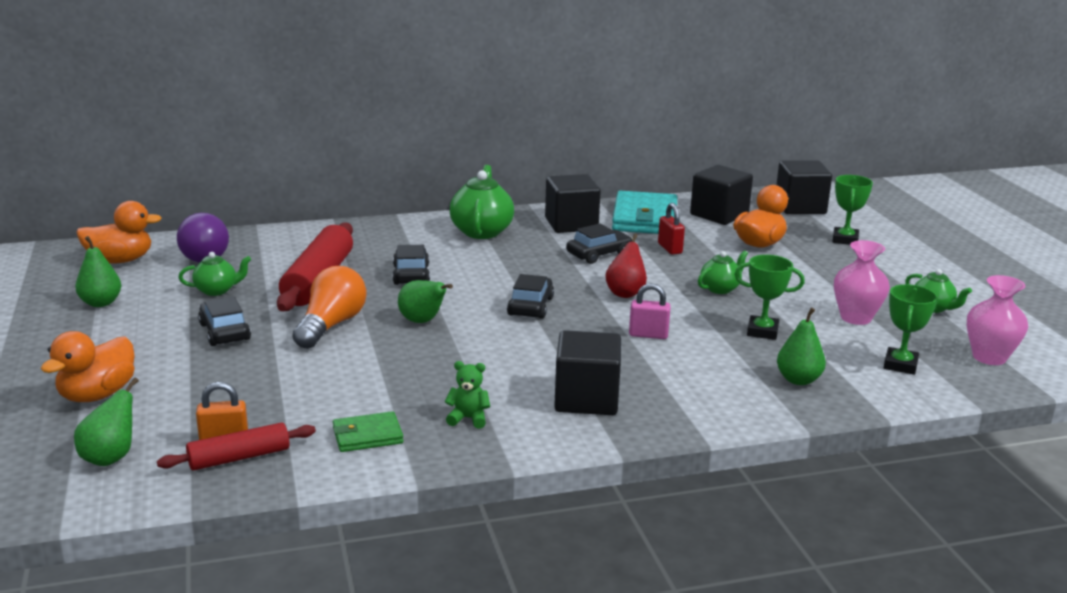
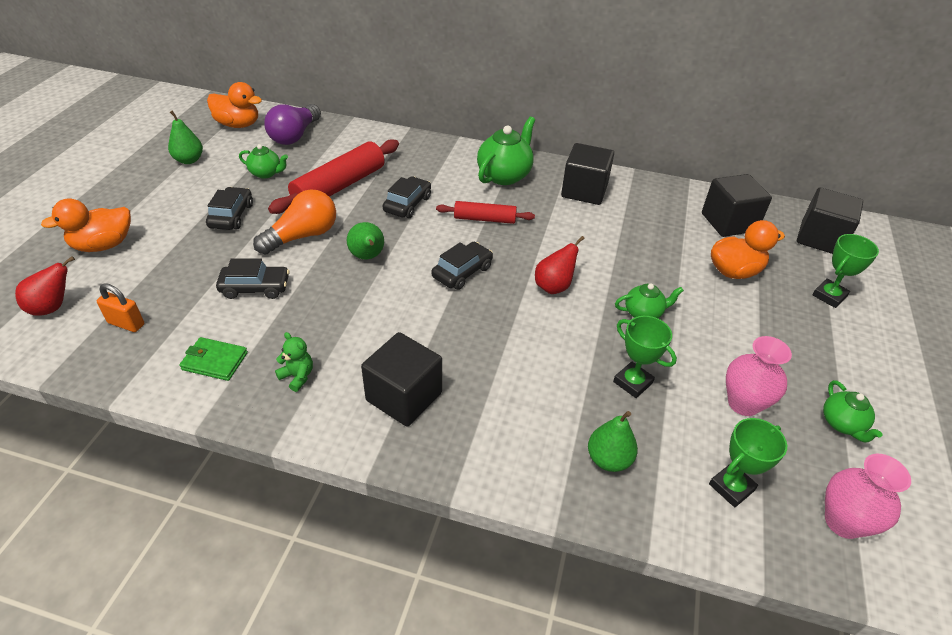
camera: 30 degrees right, 20 degrees up
(110, 457) = (53, 307): green pear -> red pear
(239, 457) = (119, 344): red rolling pin -> red rolling pin (484, 219)
(599, 254) = (574, 233): black car -> black car (255, 287)
(645, 218) = (654, 205): turquoise wallet -> none
(648, 335) = (526, 344): pink padlock -> none
(669, 248) = (643, 248): red padlock -> none

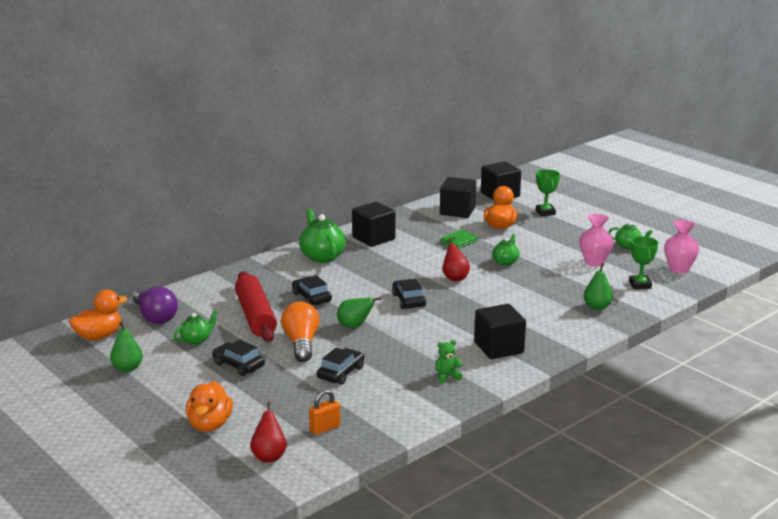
camera: 55 degrees left, 20 degrees down
(215, 361) = (402, 401): green wallet -> green wallet (459, 241)
(484, 219) = (363, 277): red rolling pin -> none
(632, 382) = (553, 283): green trophy -> none

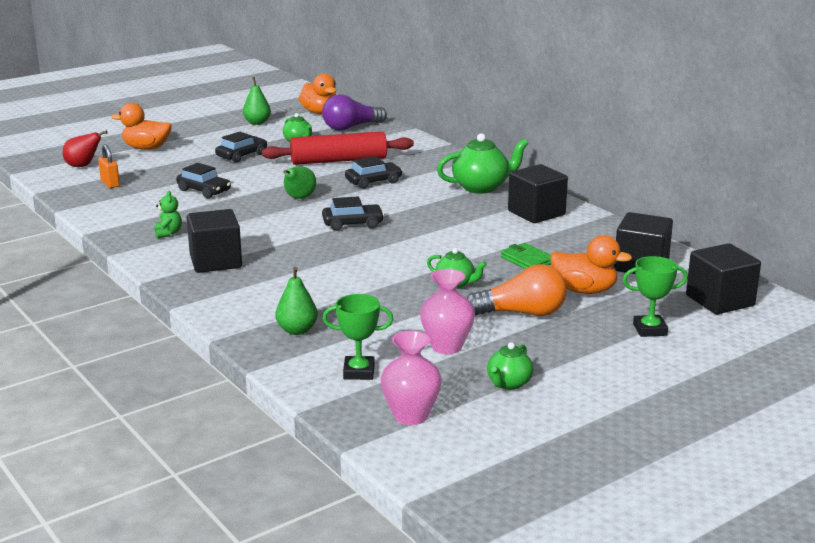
camera: 95 degrees right, 0 degrees up
(301, 343) = (272, 177): orange light bulb -> orange light bulb (522, 313)
(455, 278) = (409, 250): red pear -> none

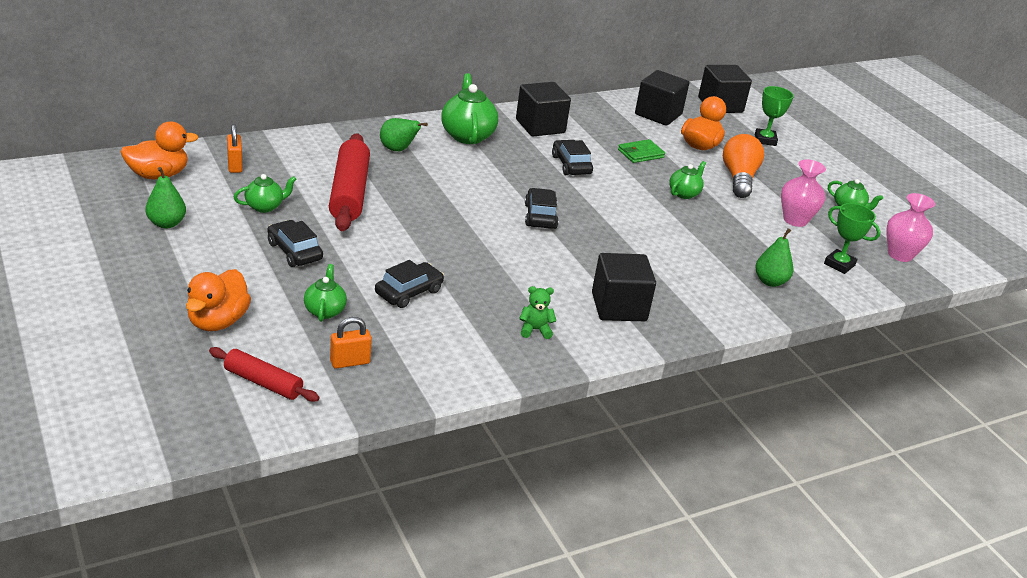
camera: 85 degrees left, 10 degrees up
(83, 166) = (263, 382): red pear -> red rolling pin
(169, 171) = (325, 311): none -> green teapot
(299, 198) = (458, 234): green pear -> green pear (398, 150)
(351, 127) = (235, 165): purple light bulb -> orange padlock
(359, 372) = (839, 264): green trophy -> green trophy turned 60 degrees counterclockwise
(373, 182) = (427, 185): black car -> black car (571, 165)

